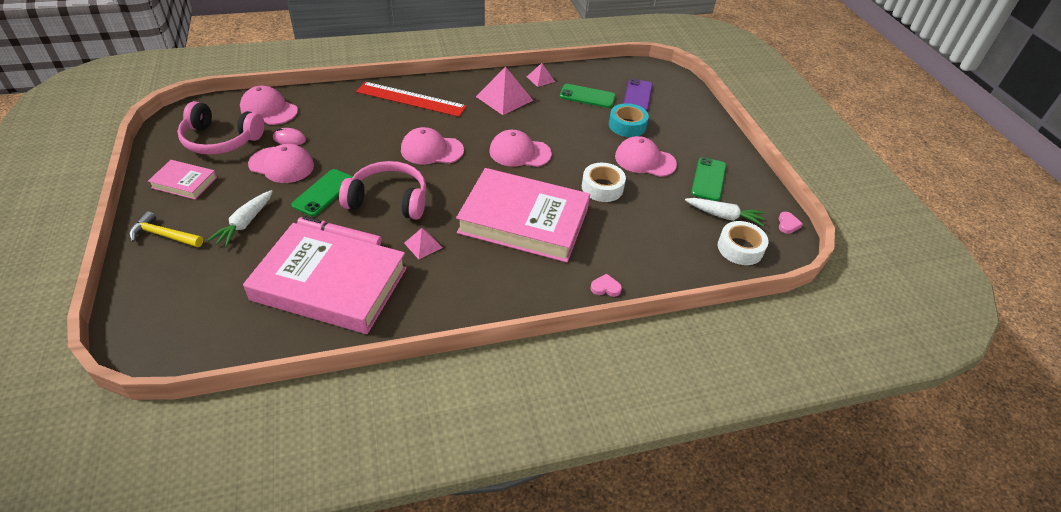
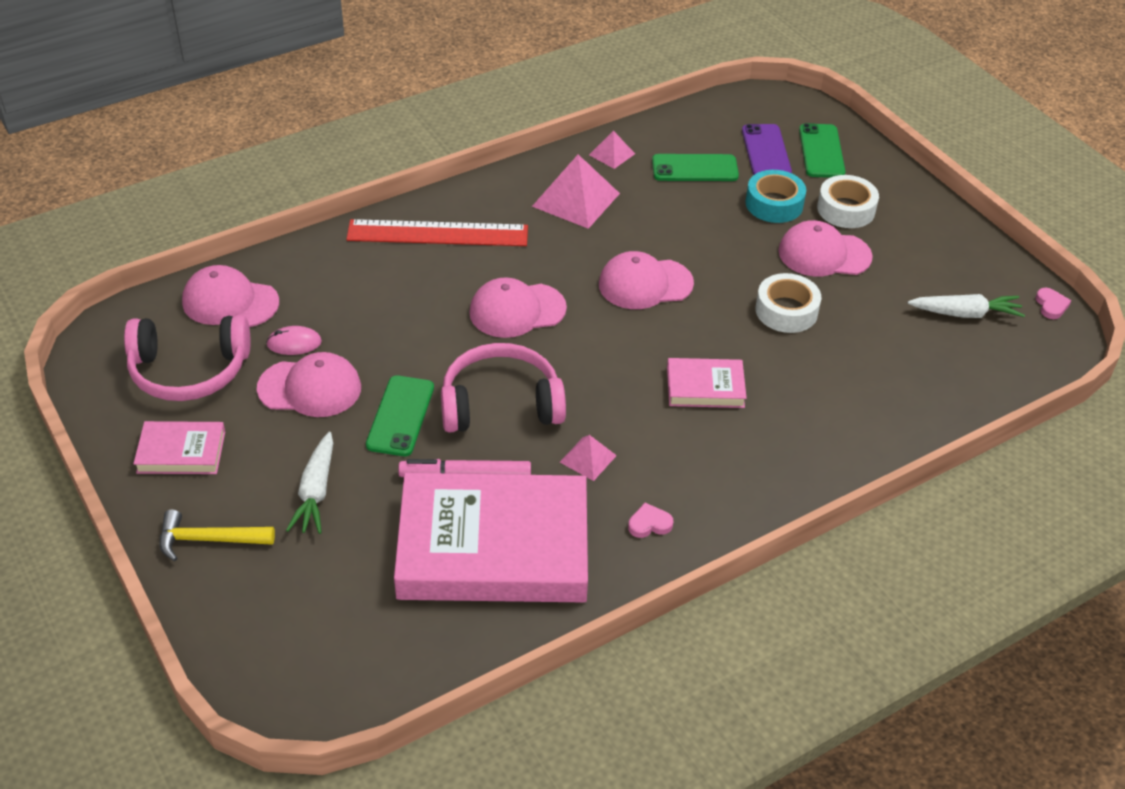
camera: 15 degrees left, 0 degrees up
(524, 220) = (705, 387): pink book -> pink book, size x0.45
(605, 288) = (860, 456): pink heart -> pink heart (649, 524)
(708, 179) = (922, 263): green phone -> green phone (821, 151)
(740, 248) = (1005, 355): white tape -> white tape (846, 209)

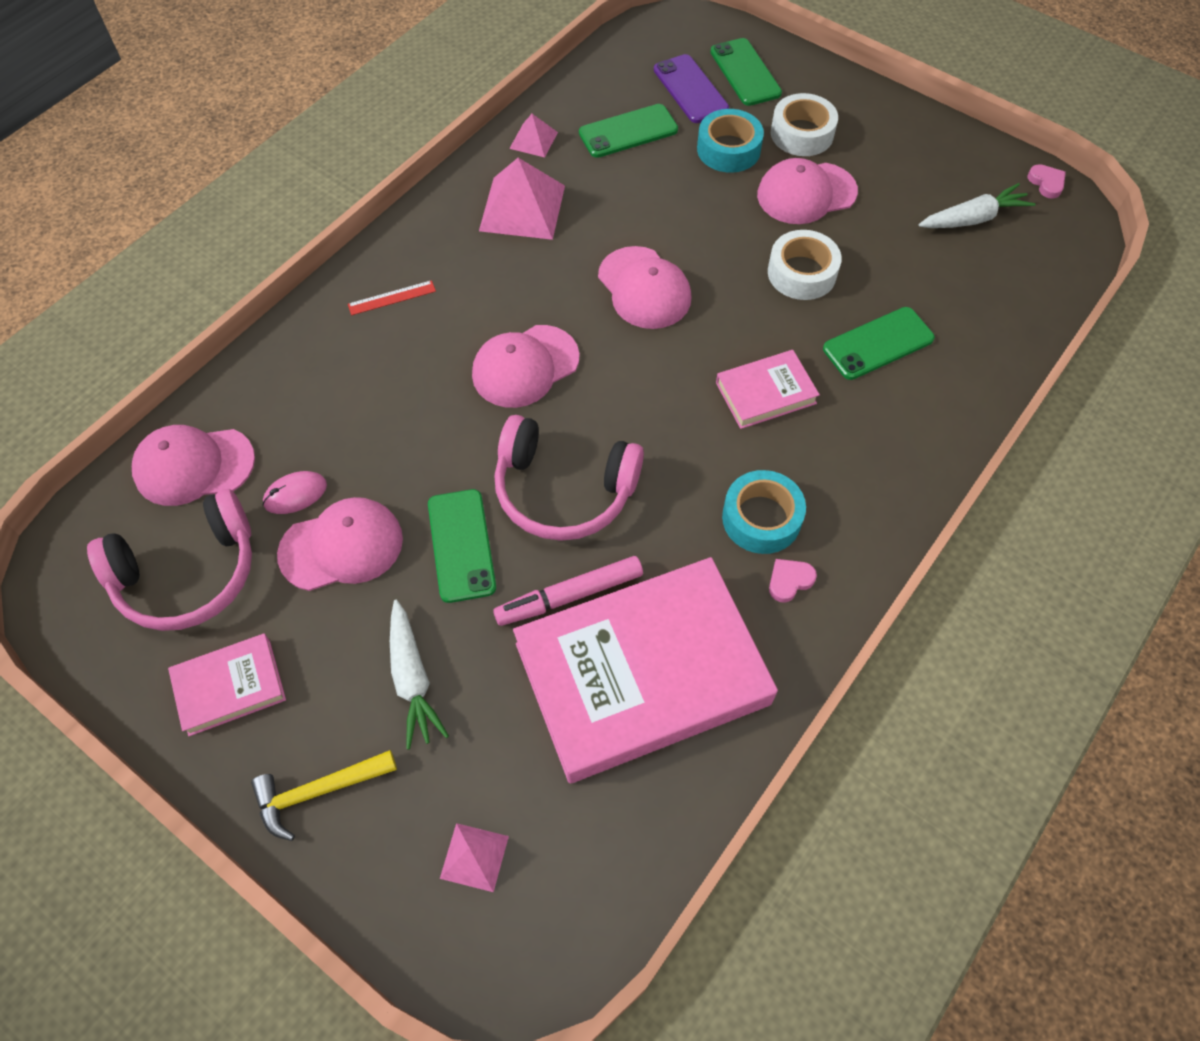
camera: 20 degrees left, 15 degrees up
(437, 233) = (392, 297): red ruler -> red ruler, size x0.42
(501, 404) = (564, 490): pink headphones -> pink headphones turned 135 degrees counterclockwise
(588, 458) = (688, 524): pink pyramid -> pink pyramid (474, 857)
(645, 284) = (644, 288): pink cap -> pink cap turned 90 degrees counterclockwise
(651, 473) = (761, 518): none -> turquoise tape
(824, 381) = (878, 343): none -> green phone

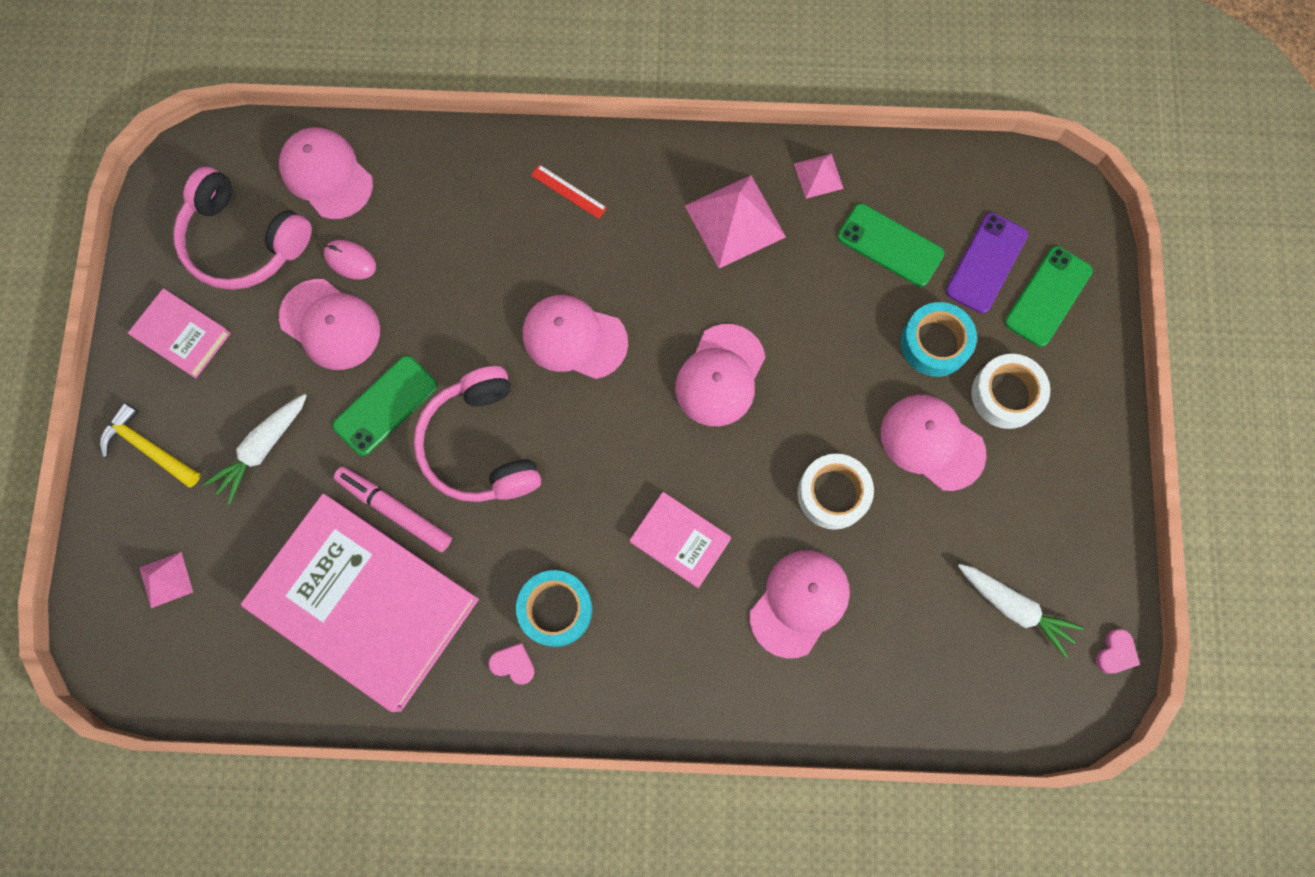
camera: 55 degrees right, 15 degrees up
(878, 343) = (799, 603): green phone -> pink cap

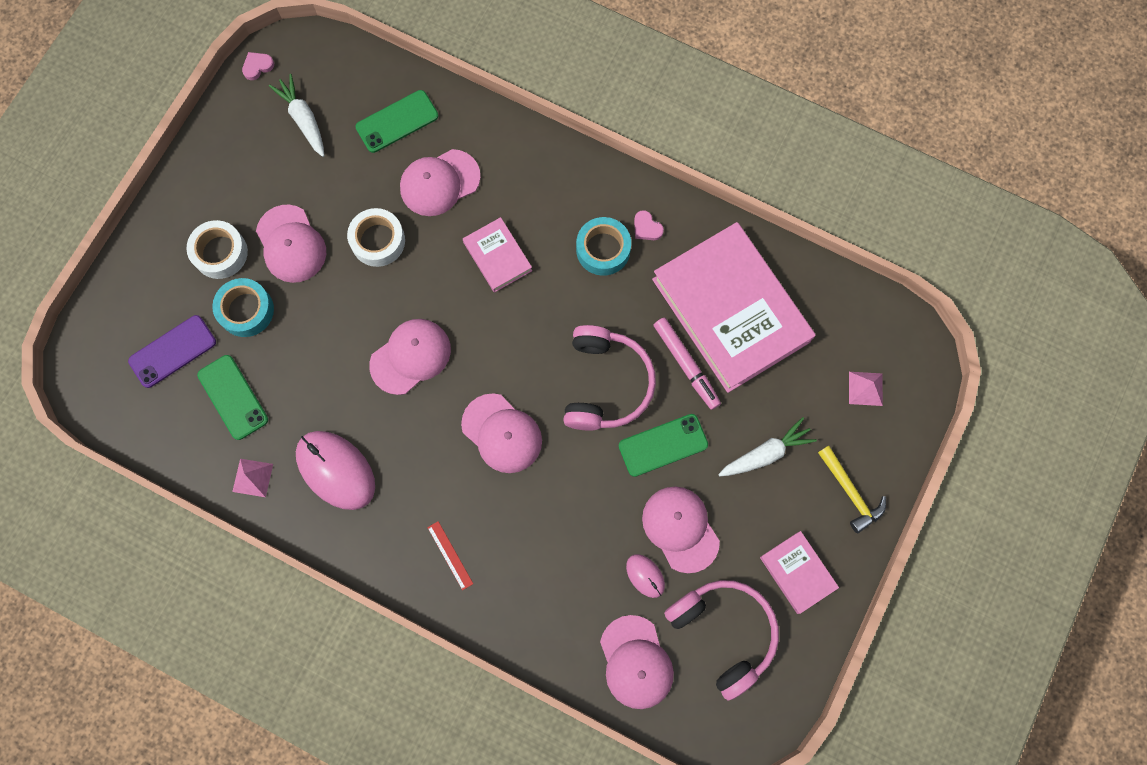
camera: 155 degrees left, 0 degrees up
(735, 221) = (336, 470): pink pyramid -> pink mouse
(1048, 296) = (145, 307): green phone -> green phone (397, 121)

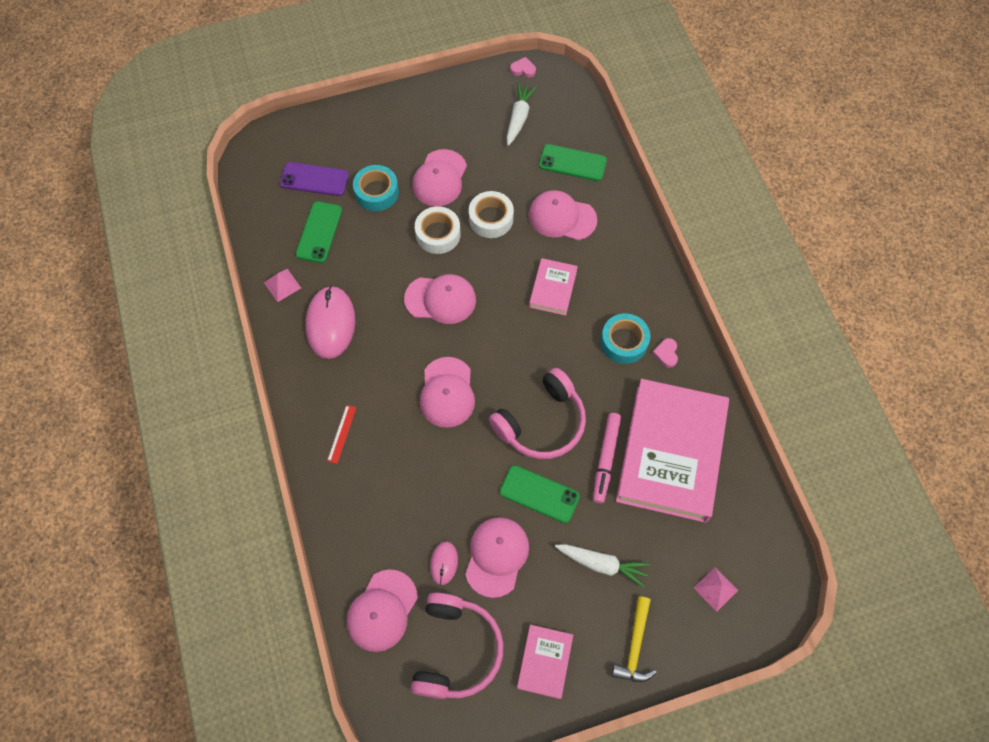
camera: 45 degrees right, 10 degrees down
(220, 253) = (396, 150): white tape -> white tape (438, 234)

